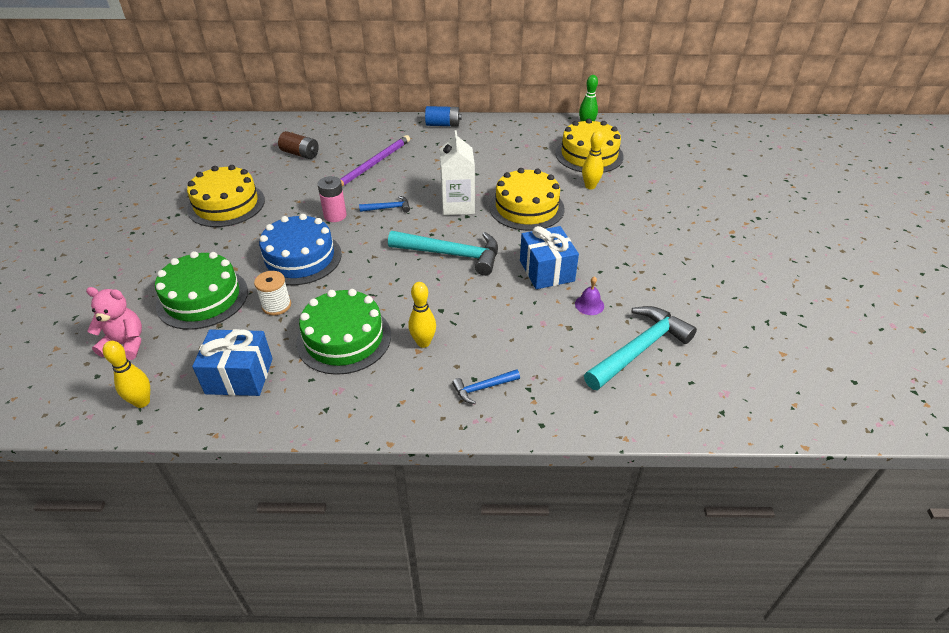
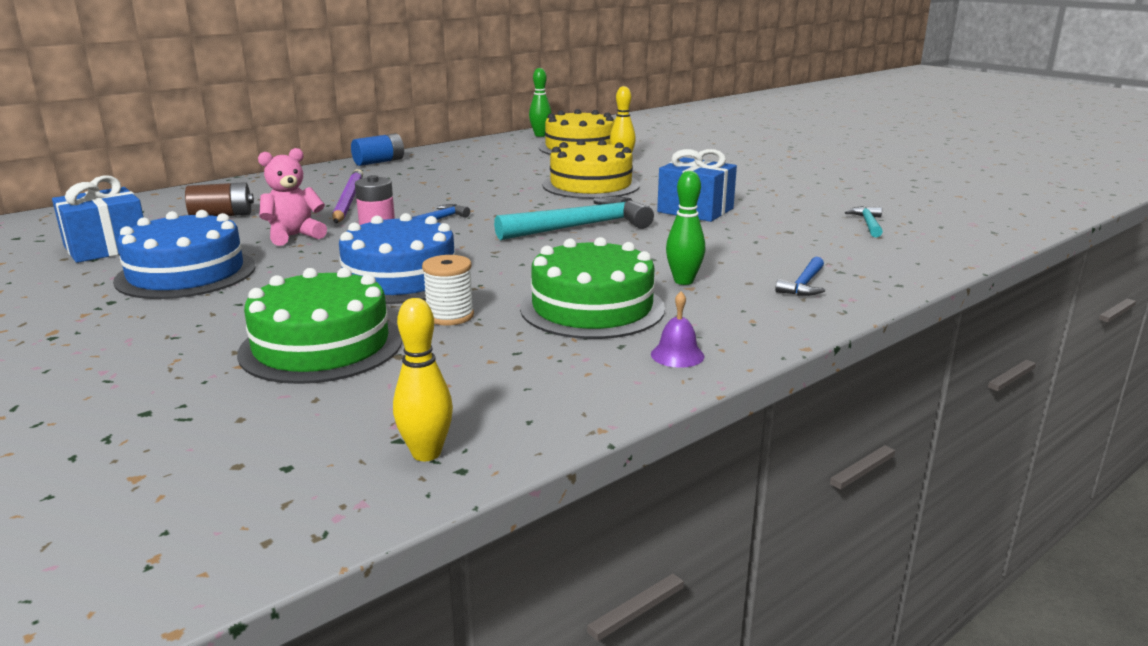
camera: 40 degrees left, 20 degrees down
(126, 344) = (276, 423): pink teddy bear -> pink teddy bear (294, 236)
(226, 204) = (186, 273): yellow cake -> blue cake
(239, 376) = (524, 377): blue gift -> blue gift (107, 247)
(423, 342) = (683, 281): yellow bowling pin -> green bowling pin
(458, 205) = (516, 200): white carton -> none
(589, 305) = (775, 216): purple bell -> purple bell (677, 355)
(639, 349) = (868, 224): turquoise hammer -> turquoise hammer, size x0.48

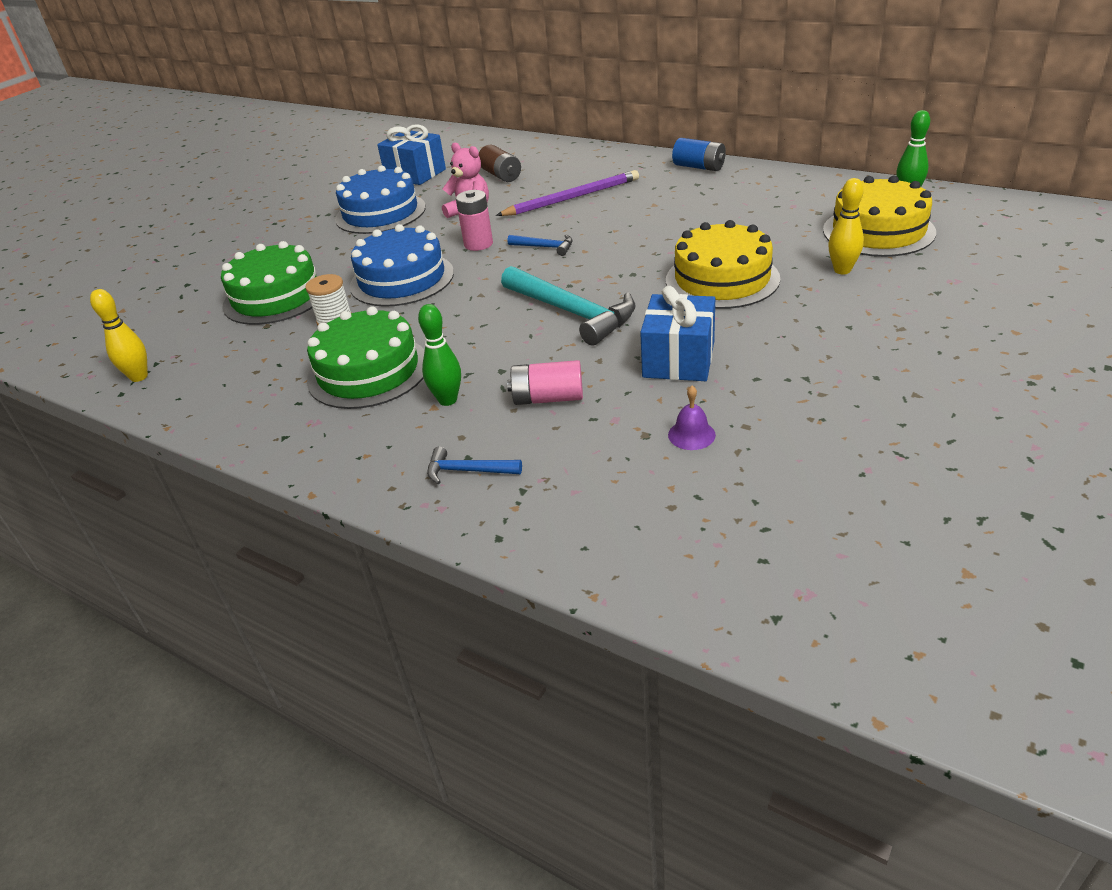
camera: 75 degrees right, 15 degrees up
(677, 355) = (284, 431): purple bell -> purple bell (691, 435)
(714, 249) = (548, 398): none -> pink battery
(868, 224) = (722, 491): turquoise hammer -> none

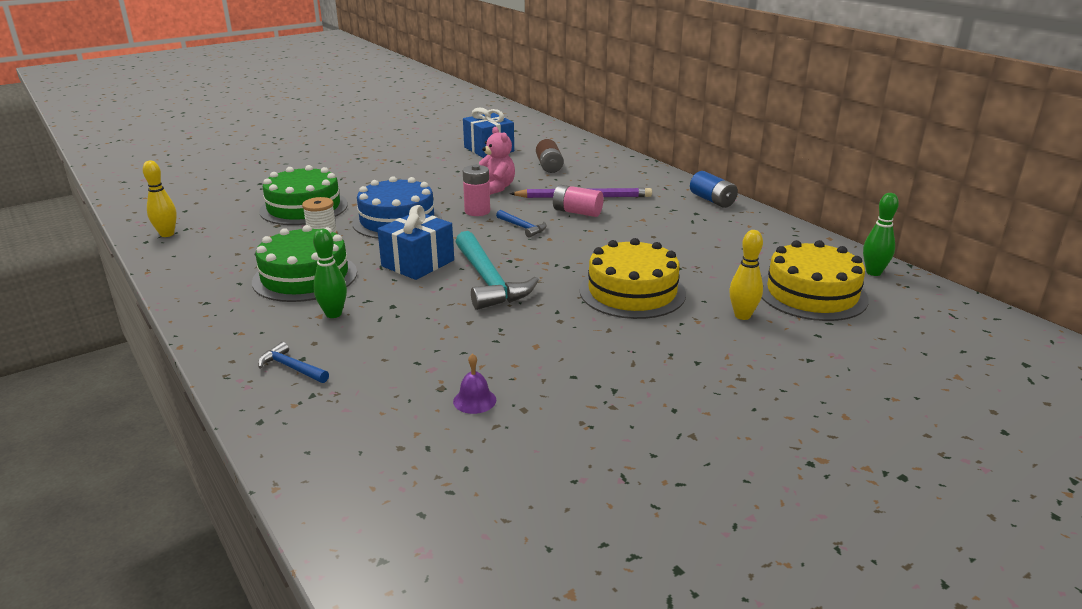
camera: 20 degrees right, 10 degrees down
(380, 213) = (434, 170): blue cake -> none
(548, 398) = (402, 336): pink battery -> pink battery (577, 212)
(678, 359) = (528, 341): blue gift -> blue gift (418, 263)

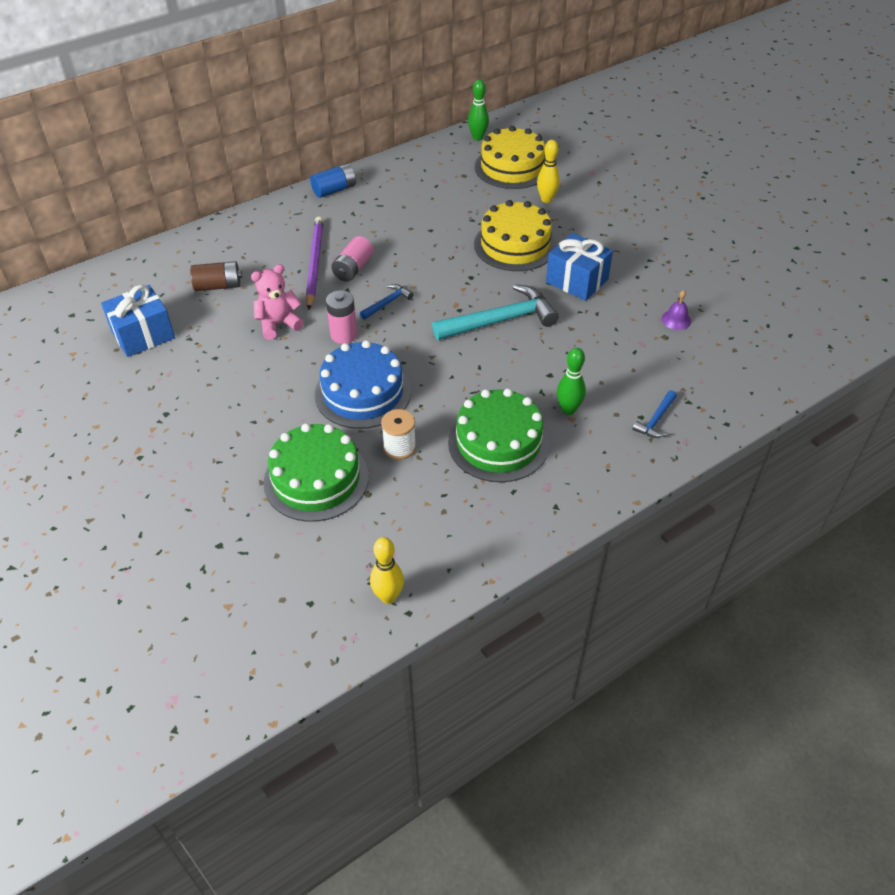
camera: 90 degrees left, 20 degrees up
(418, 263) = (466, 367): blue gift -> blue gift (577, 281)

